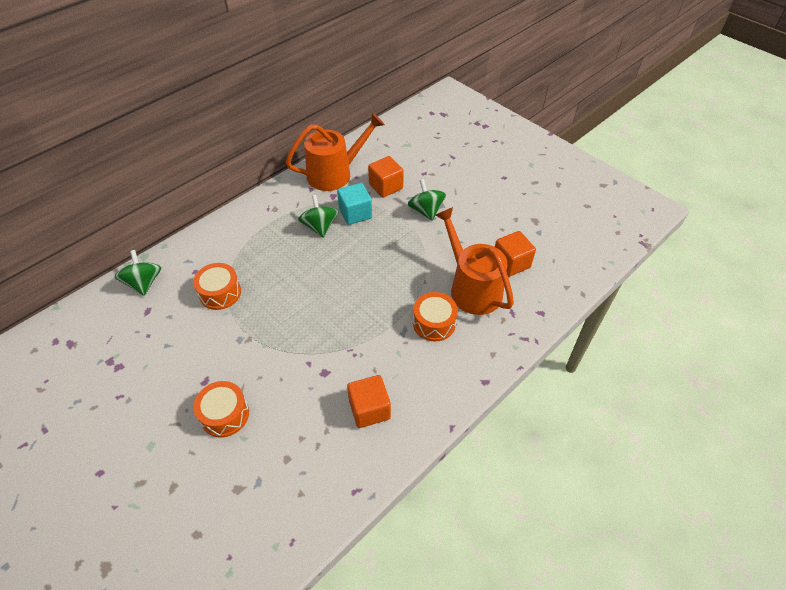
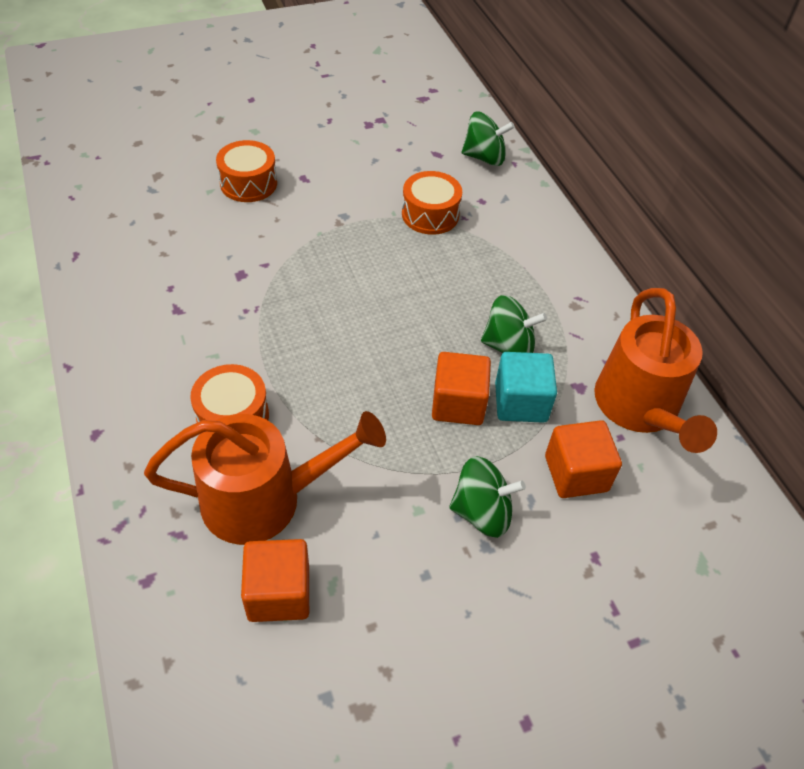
camera: 110 degrees right, 0 degrees up
(369, 409) = (157, 298): orange cube -> orange cube (458, 404)

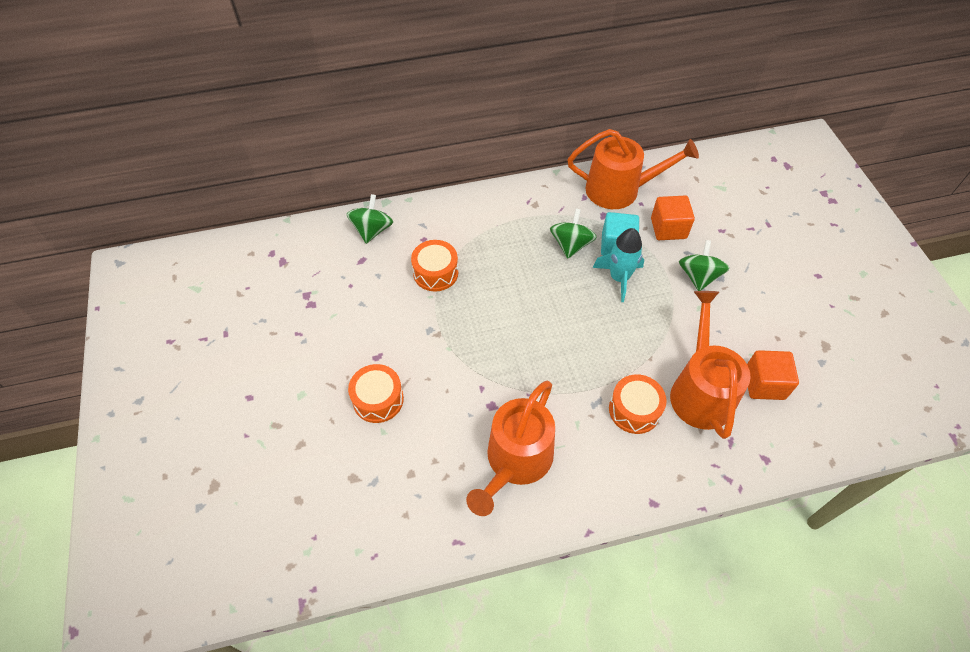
camera: 80 degrees left, 5 degrees up
(165, 298) = (515, 461): none -> orange watering can
(458, 404) = (619, 278): orange cube -> turquoise rocket

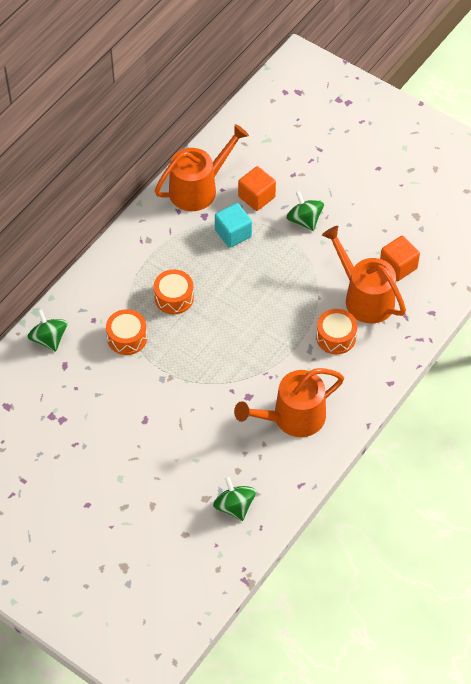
camera: 40 degrees left, 0 degrees up
(378, 399) = (173, 444): orange drum -> orange drum (174, 297)
(515, 461) = (293, 417): orange watering can -> orange watering can turned 75 degrees clockwise
(571, 245) = (201, 254): green spinning top -> green spinning top (234, 506)
(619, 278) = (254, 256): turquoise rocket -> none

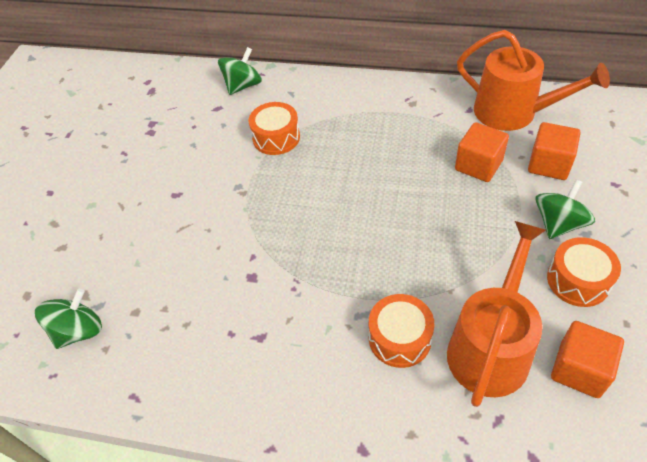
camera: 70 degrees right, 5 degrees down
(174, 297) = (352, 152): orange drum -> orange drum (578, 280)
(233, 233) = (478, 165): turquoise cube -> orange cube
(293, 417) = (240, 341): orange watering can -> none

